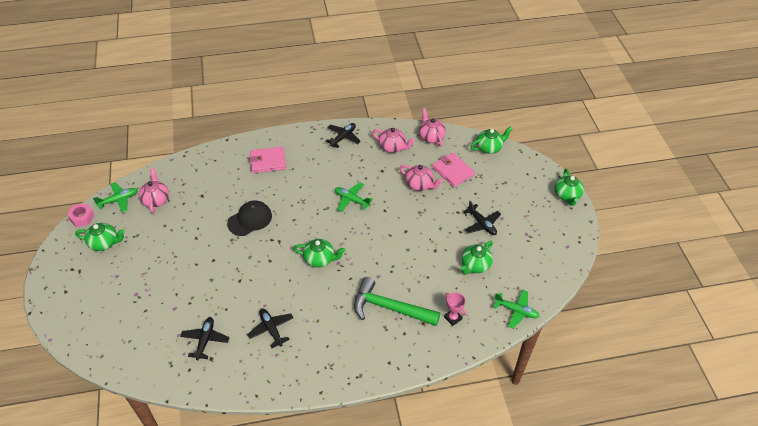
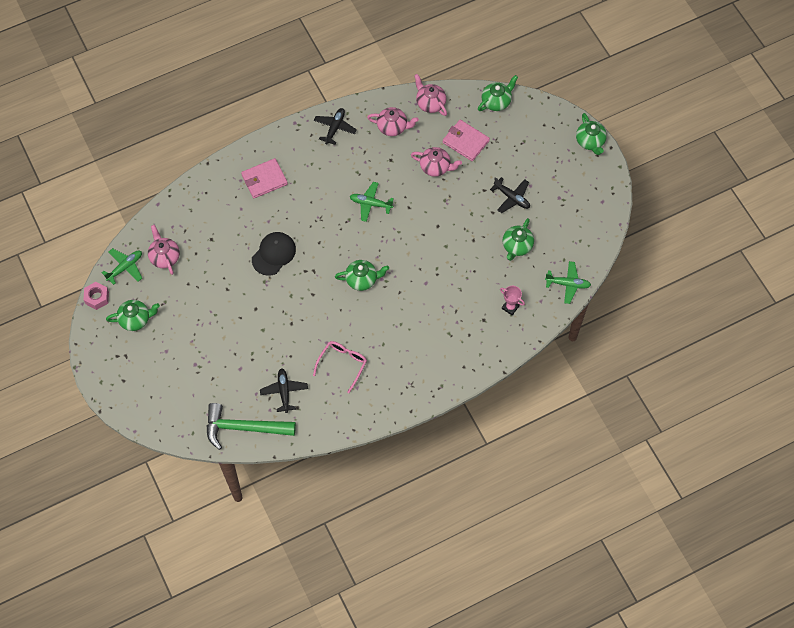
camera: 15 degrees left, 15 degrees up
(271, 329) = (342, 364): black plane -> pink glasses
(390, 308) = (448, 313): green hammer -> green hammer (244, 428)

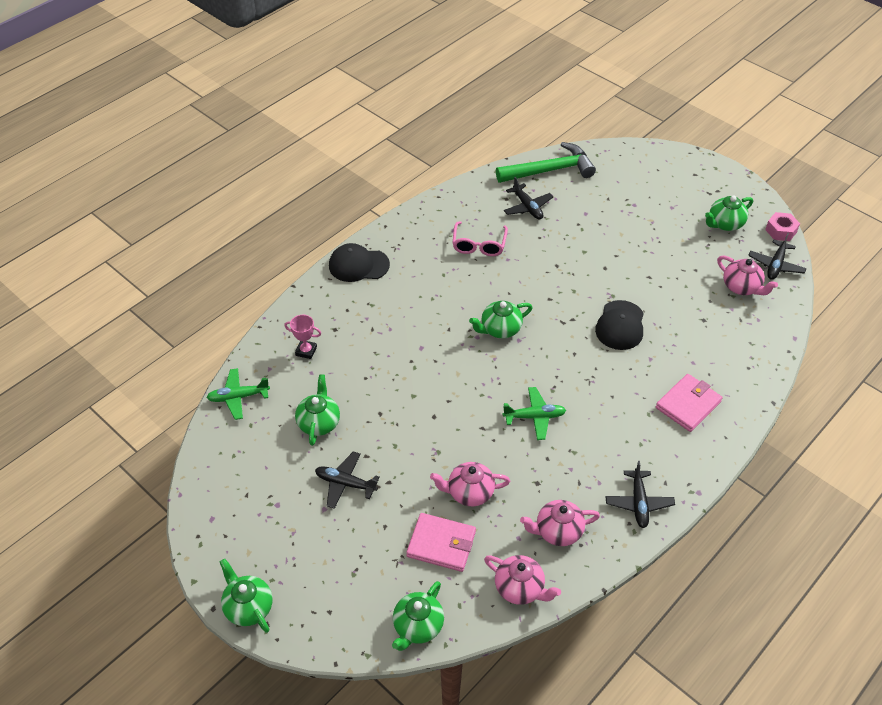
camera: 160 degrees right, 15 degrees down
(125, 267) = (775, 265): green plane -> black plane
(446, 376) = (358, 265): none -> black cap

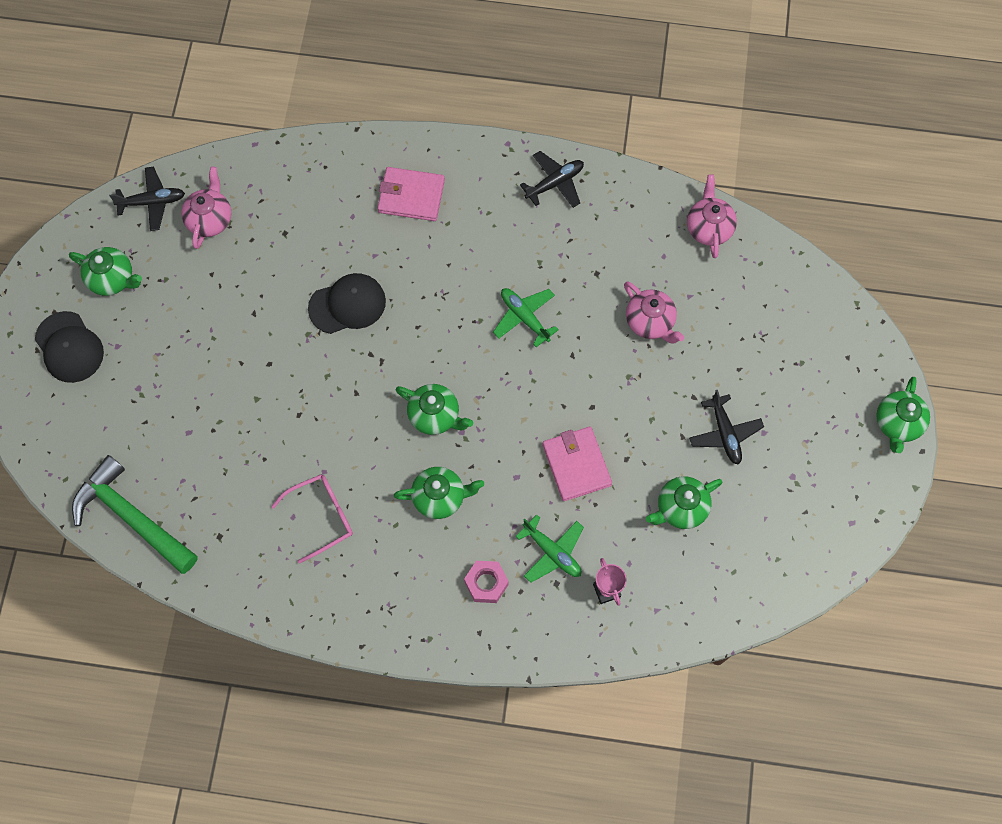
camera: 125 degrees left, 20 degrees up
(238, 397) = (713, 612): green plane -> green plane (552, 552)
(358, 265) = (446, 629): black cap -> black cap (69, 347)
(417, 626) = (803, 282): green teapot -> green teapot (440, 497)
(441, 544) = (718, 312): pink wallet -> pink wallet (576, 465)
(527, 207) = (219, 503): black plane -> none
(557, 531) = (633, 230): pink teapot -> none
(780, 231) = (89, 219): pink nut -> pink nut (486, 583)

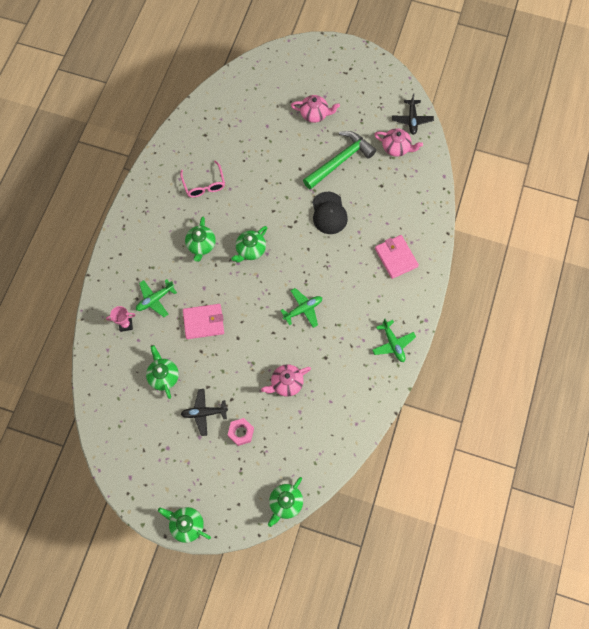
camera: 100 degrees right, 0 degrees up
(69, 347) = (328, 74): black cap -> none
(112, 279) = (366, 97): green teapot -> green teapot (285, 503)
(132, 517) = (225, 96): green hammer -> green hammer (340, 161)
(411, 196) = (396, 257): pink wallet -> pink wallet turned 45 degrees counterclockwise
(486, 583) = (146, 262): pink nut -> pink nut (241, 432)
(554, 183) = (393, 344): black plane -> green plane
(709, 228) = (346, 435): pink teapot -> pink teapot (314, 114)

